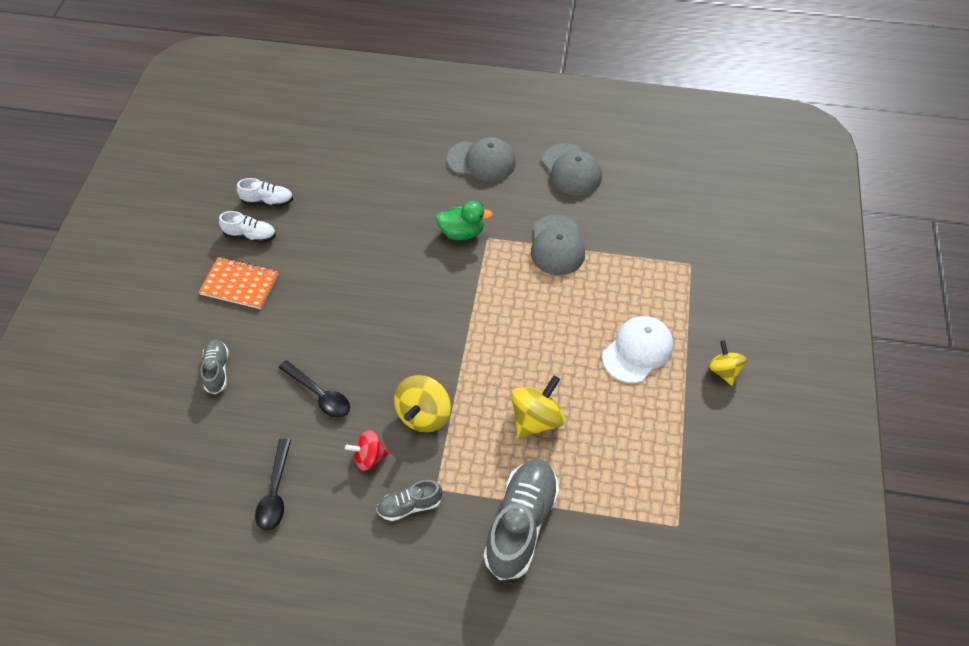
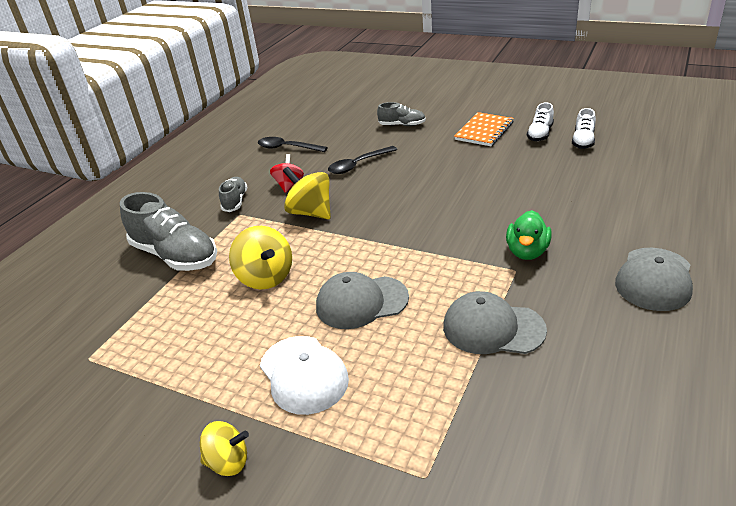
camera: 110 degrees right, 20 degrees down
(571, 170) = (643, 368): grey cap -> grey cap (361, 302)

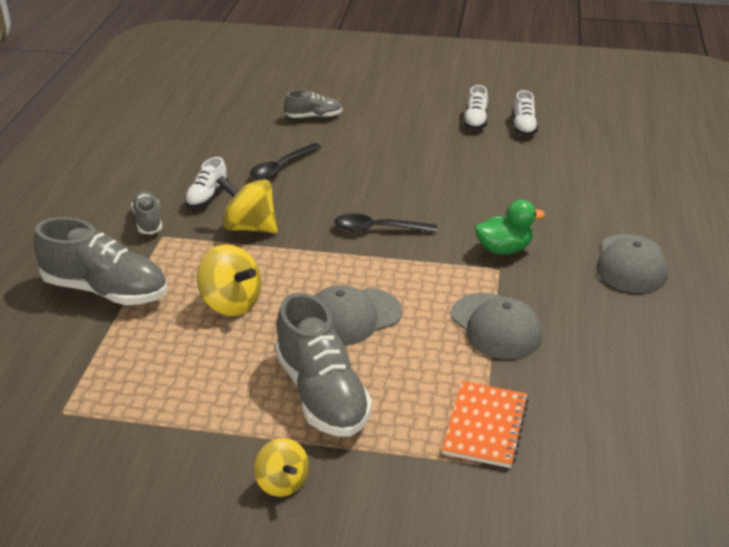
camera: 20 degrees left, 0 degrees up
(228, 462) = (282, 483): yellow spinning top -> yellow spinning top turned 75 degrees clockwise
(287, 148) = (182, 152): black spoon -> black spoon (377, 229)
(289, 185) = (207, 197): red spinning top -> white shoe
(303, 374) = (322, 394): white cap -> grey shoe
(484, 131) = (413, 120): orange notebook -> orange notebook (485, 426)
(493, 328) = (495, 326): grey cap -> grey cap turned 120 degrees counterclockwise
(527, 252) = (504, 249): green duck -> green duck turned 105 degrees counterclockwise

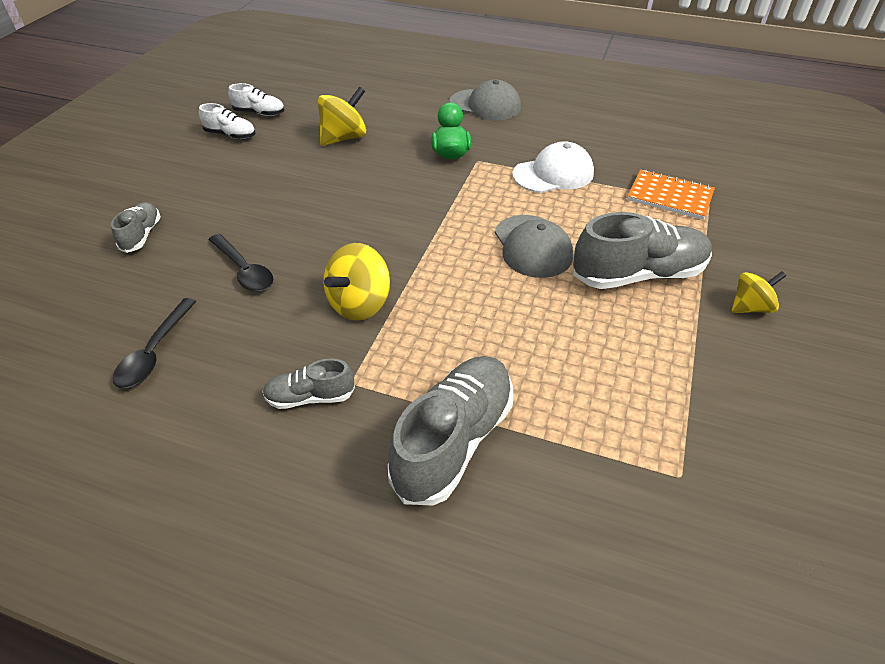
camera: 80 degrees left, 10 degrees up
(207, 197) = (278, 338): white shoe -> none
(231, 303) = (498, 326): yellow spinning top -> yellow spinning top (344, 138)
(377, 229) = (396, 216): black spoon -> black spoon (154, 352)
(495, 326) = (553, 174): grey cap -> white cap

